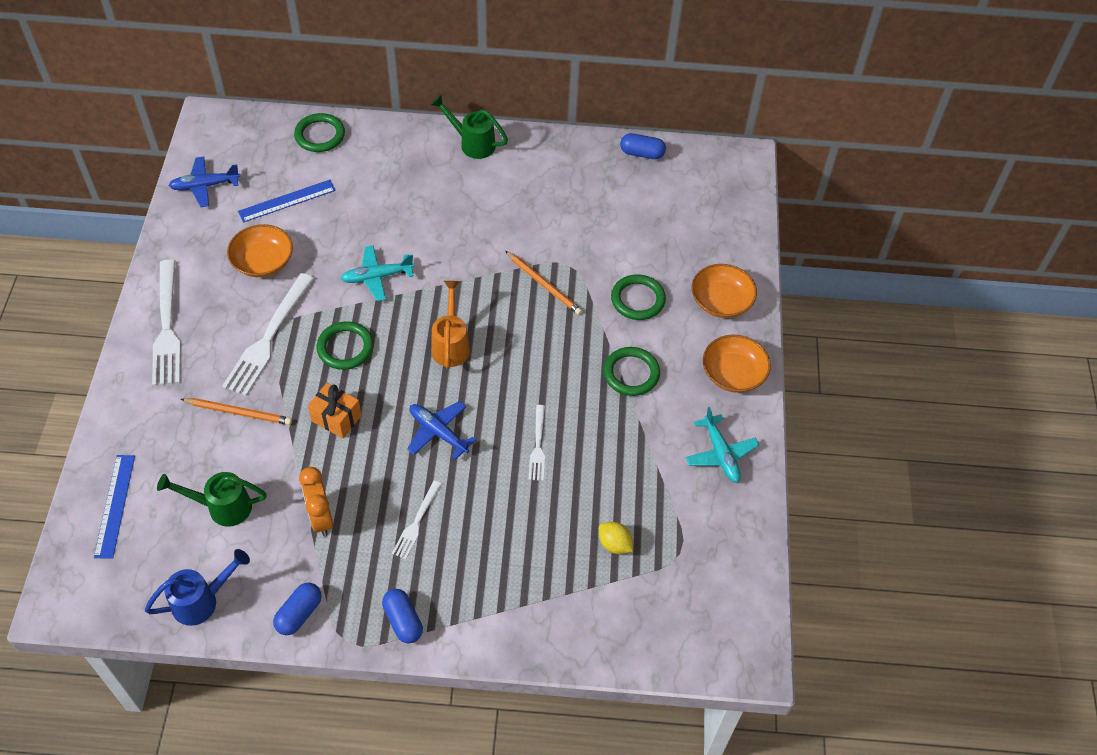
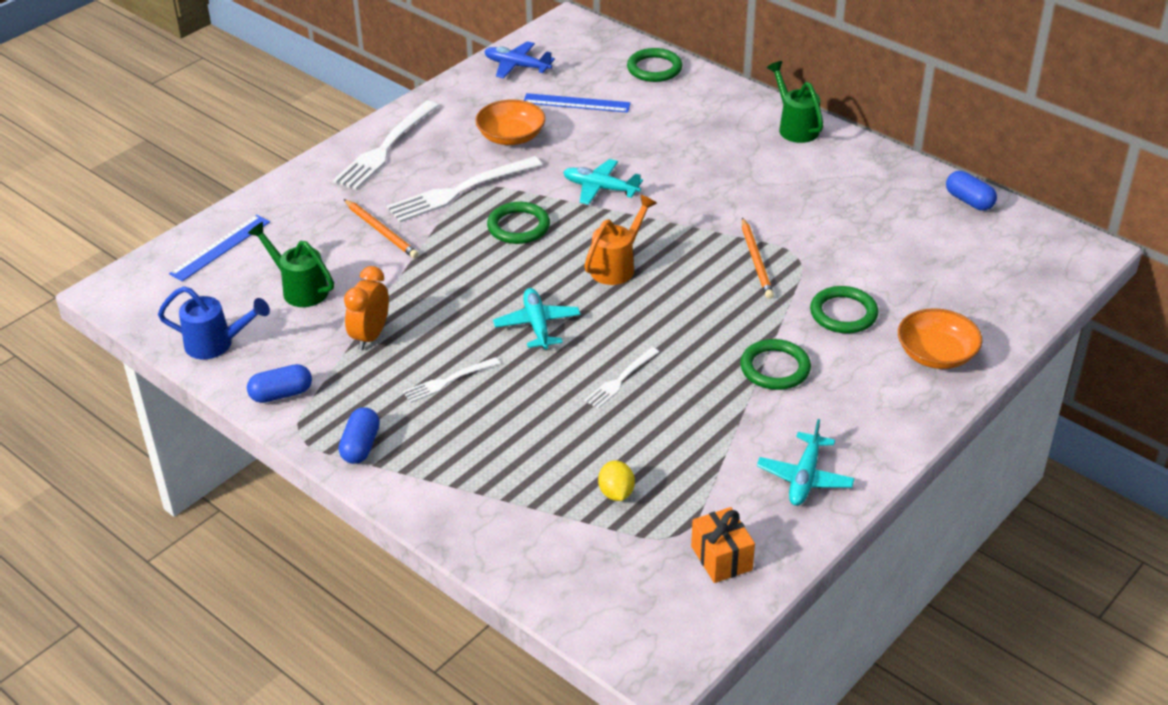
camera: 40 degrees right, 15 degrees down
(336, 418) = (458, 273): orange gift -> orange gift (721, 558)
(438, 432) = (537, 325): blue plane -> turquoise plane
(733, 374) = (888, 419): orange bowl -> none

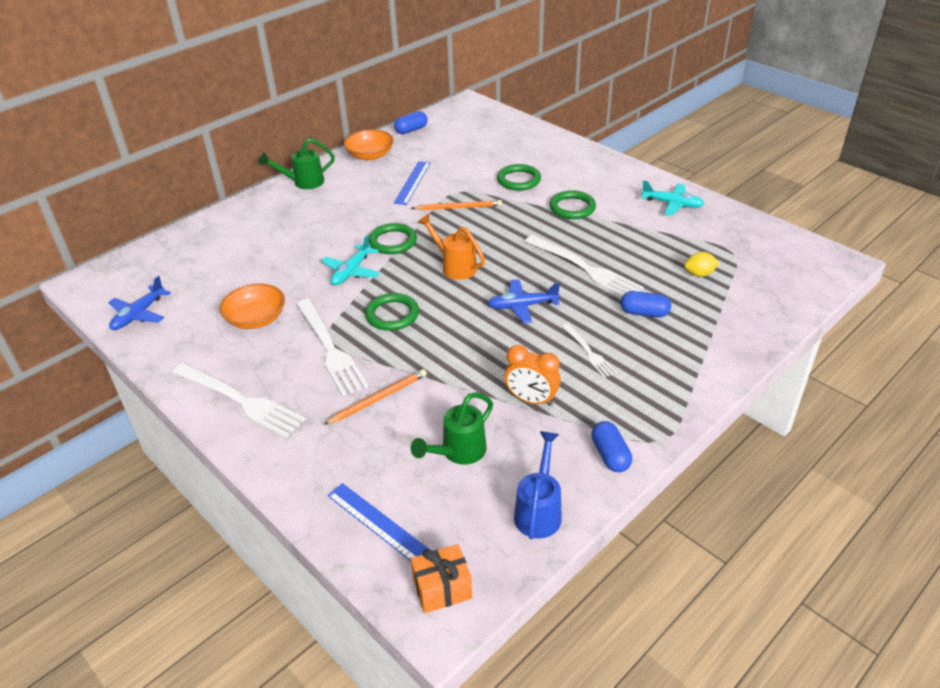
camera: 85 degrees left, 0 degrees up
(360, 446) = (670, 400): blue capsule -> blue capsule (644, 313)
(537, 325) = (522, 306): turquoise plane -> blue plane
(576, 103) = (220, 281): blue ruler -> blue ruler (412, 182)
(620, 380) = (585, 269): white fork -> white fork, size x1.86
(654, 68) = (188, 239): green ring -> green ring (393, 241)
(721, 558) = (747, 236): orange gift -> orange gift (442, 589)
(936, 354) = (559, 154): orange bowl -> orange bowl (370, 155)

